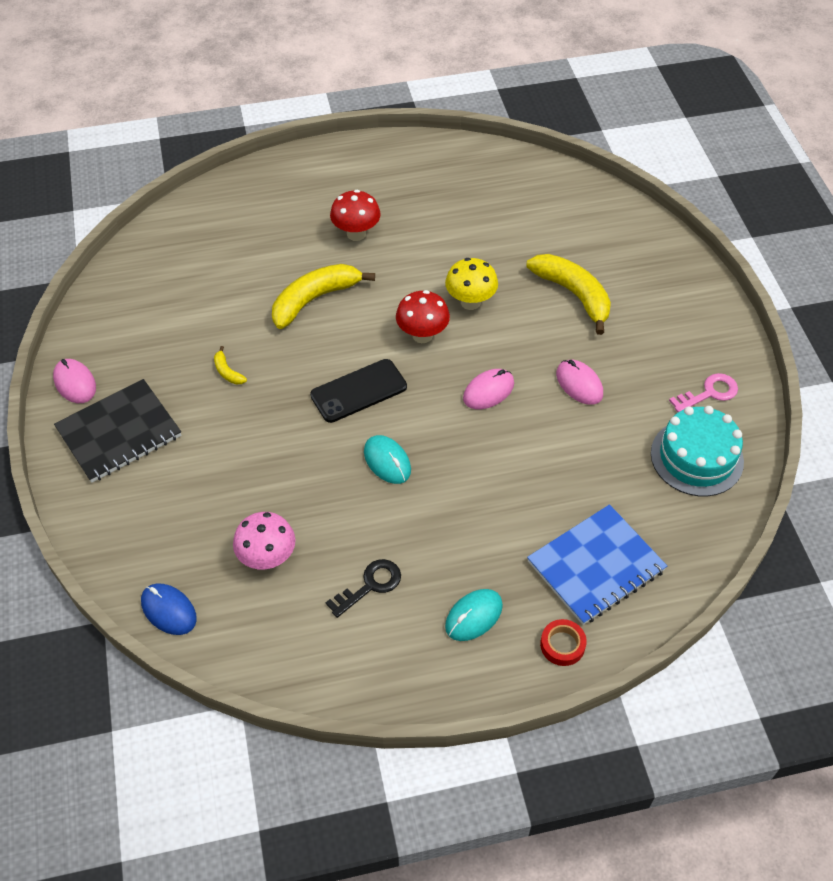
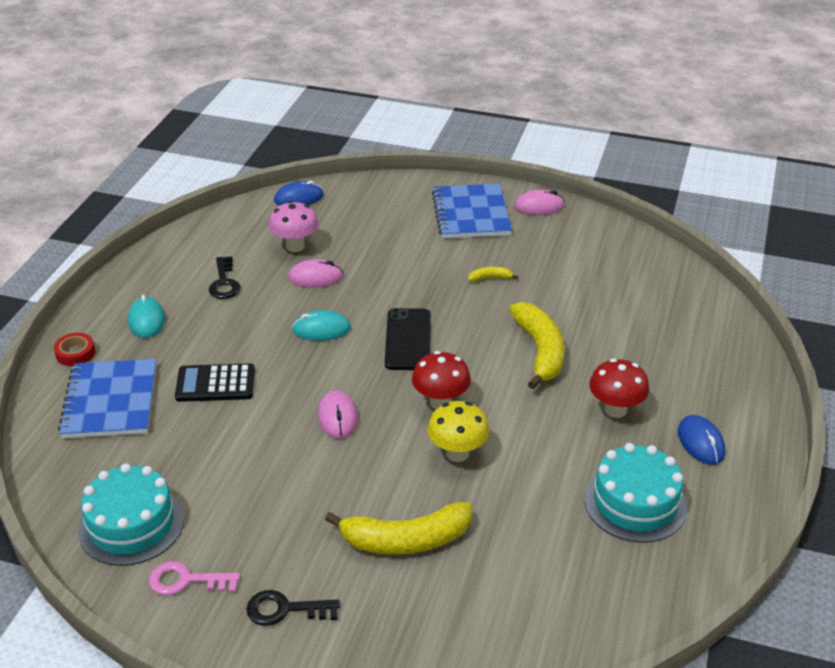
camera: 120 degrees right, 15 degrees down
(119, 433) = (471, 214): black notebook -> blue notebook
(359, 182) = (701, 442): none -> blue mouse
(445, 197) = (635, 502): none -> turquoise cake
(515, 499) = (215, 384): none -> black calculator
(579, 384) = (289, 483): pink mouse -> pink mouse (316, 277)
(681, 328) = (285, 609): none -> black key
(709, 393) = (186, 580): pink key -> pink key turned 90 degrees clockwise

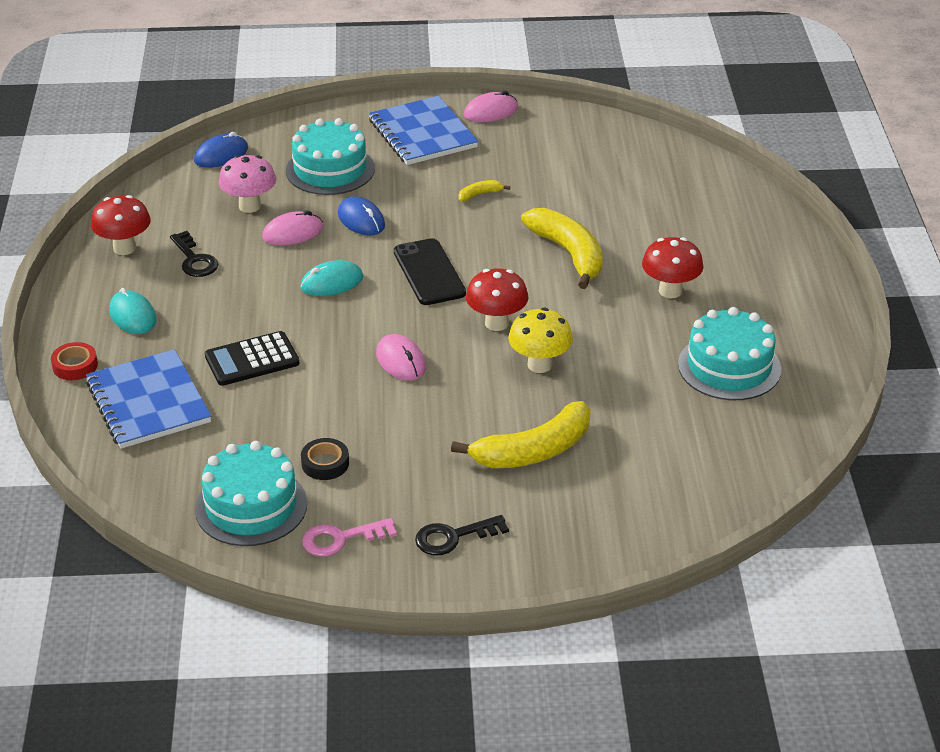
camera: 20 degrees left, 0 degrees up
(177, 260) = (124, 248): none -> red mushroom
(217, 500) = (325, 463): none -> black tape
(377, 229) = (330, 169): none -> turquoise cake
(701, 442) = (763, 301): blue mouse -> blue mouse (361, 220)

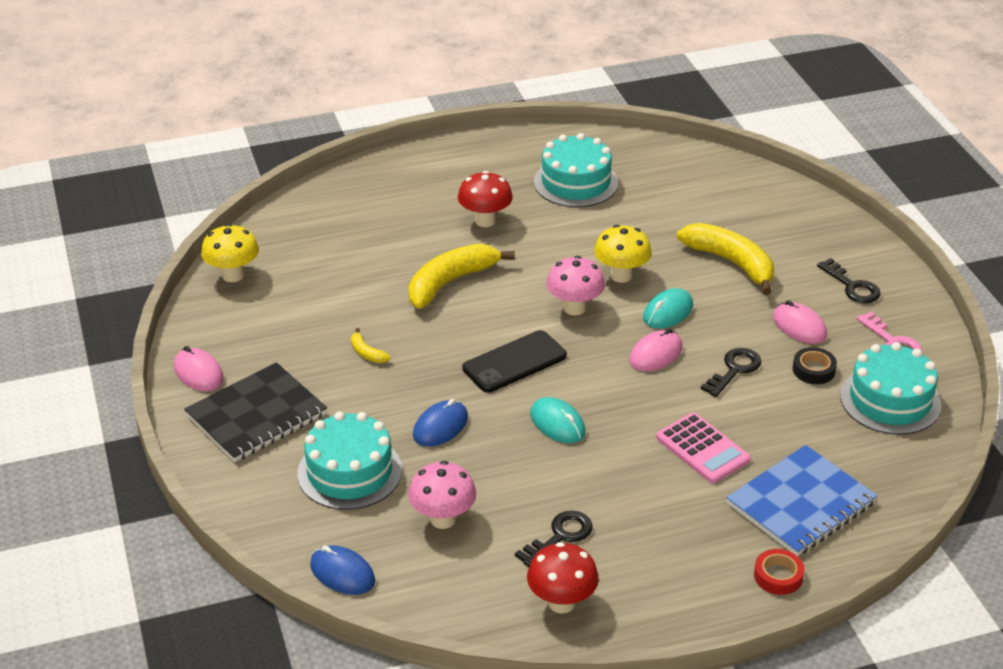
camera: 105 degrees left, 0 degrees up
(133, 316) = (677, 556): turquoise mouse -> turquoise mouse (668, 312)
(252, 360) = (702, 449): black calculator -> pink calculator
(293, 233) = (482, 472): pink mouse -> pink mouse (799, 326)
(352, 408) = (734, 370): none -> black key
(422, 134) = (257, 415): blue notebook -> black notebook
(496, 323) = (574, 308): red mushroom -> pink mushroom
(624, 137) = (233, 275): none -> yellow mushroom

